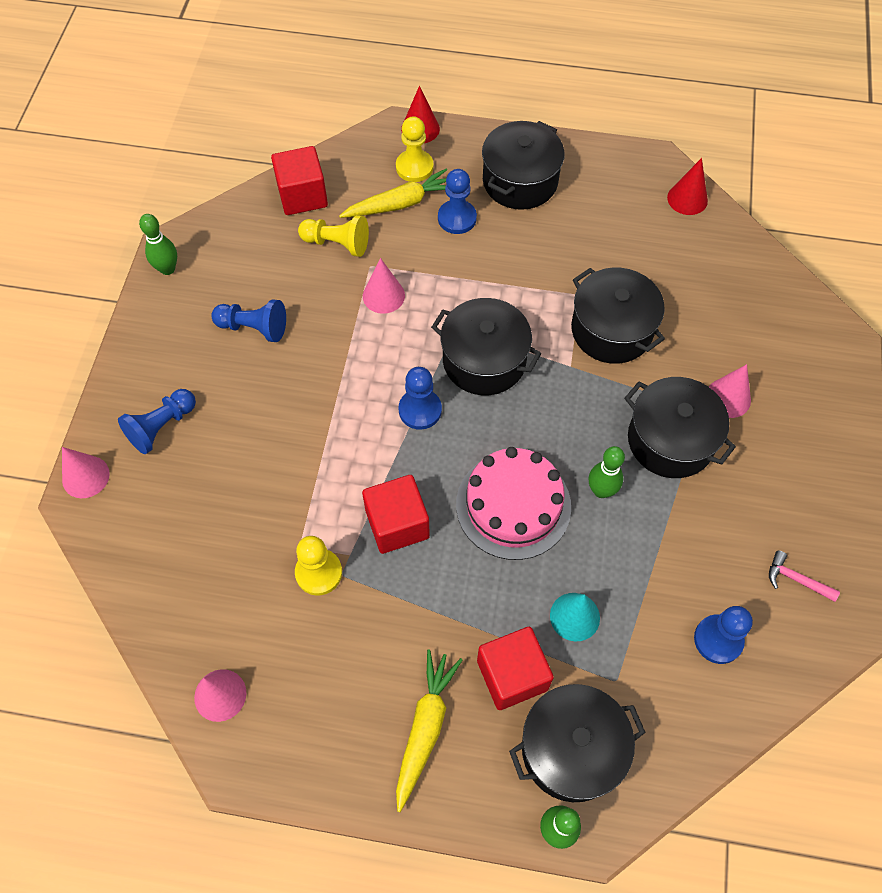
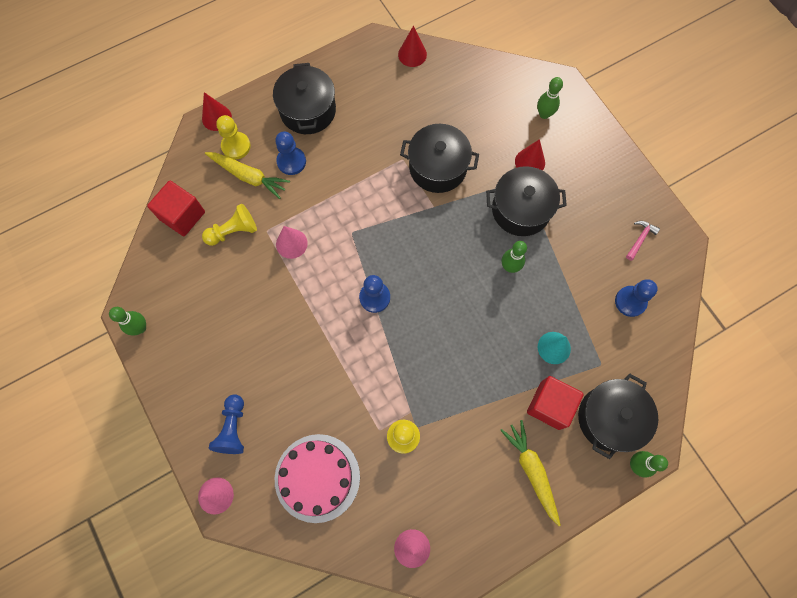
camera: 40 degrees left, 10 degrees up
(254, 328) = (231, 323): blue pawn -> none
(397, 524) = (421, 373): red cube -> none
(400, 203) = (249, 176): yellow carrot -> yellow carrot turned 90 degrees clockwise
(484, 360) = (384, 240): black pot -> none
(513, 505) = (472, 312): pink cake -> pink cake (317, 477)
(728, 398) = (530, 162): pink cone -> red cone
(793, 359) = (544, 114): none -> green bowling pin
(795, 579) = (640, 239): pink hammer -> pink hammer turned 135 degrees clockwise

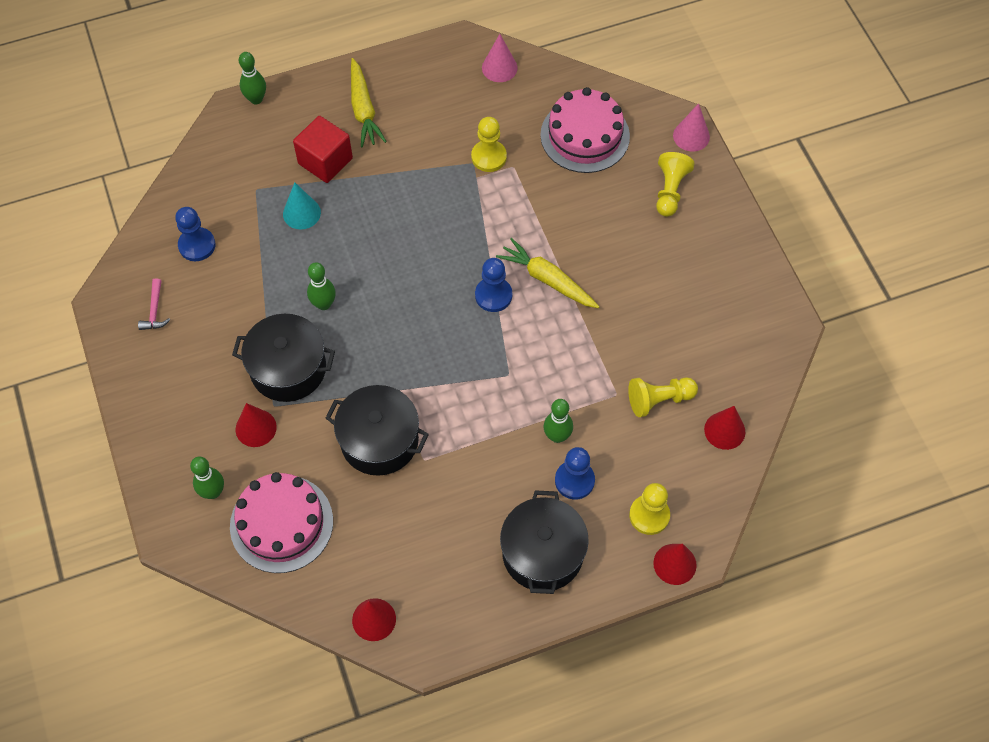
camera: 170 degrees left, 10 degrees down
(140, 328) = (775, 305): green bowling pin -> green bowling pin (557, 436)
(182, 216) = (724, 430): red cube -> red cone
(233, 428) = (670, 191): blue pawn -> yellow pawn
(249, 176) = (634, 469): yellow carrot -> yellow carrot (547, 279)
(291, 243) = (586, 373): pink cone -> none
(490, 101) = (281, 523): none -> pink cake
(609, 418) = (267, 140): black pot -> none
(640, 239) = (155, 311): pink hammer -> pink hammer turned 45 degrees counterclockwise

